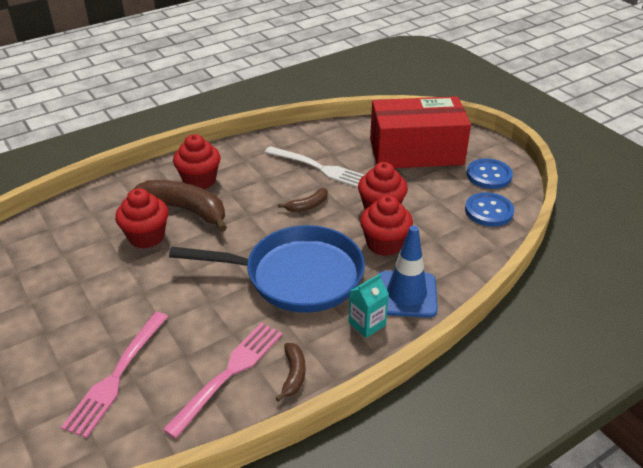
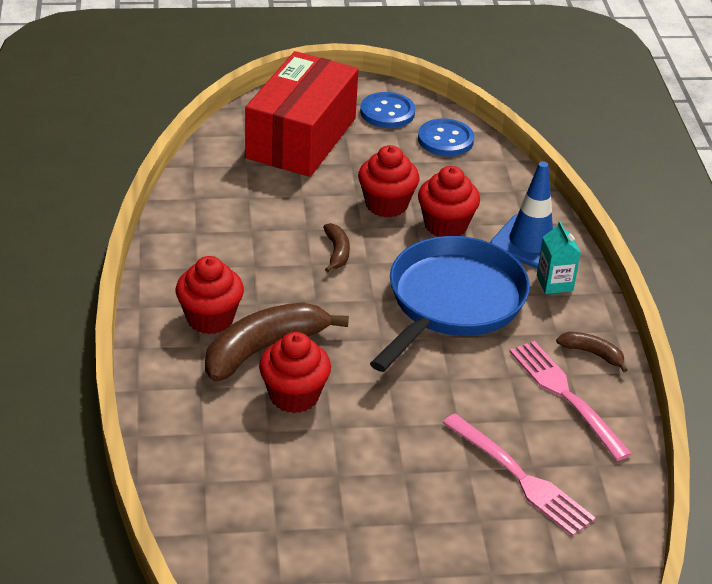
camera: 65 degrees left, 0 degrees up
(319, 168) = (270, 217): white fork -> none

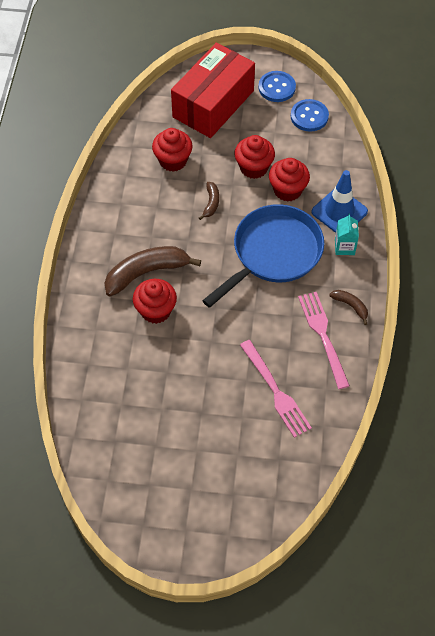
camera: 15 degrees right, 20 degrees up
(210, 319) = (119, 245): red cupcake -> red cupcake (173, 160)

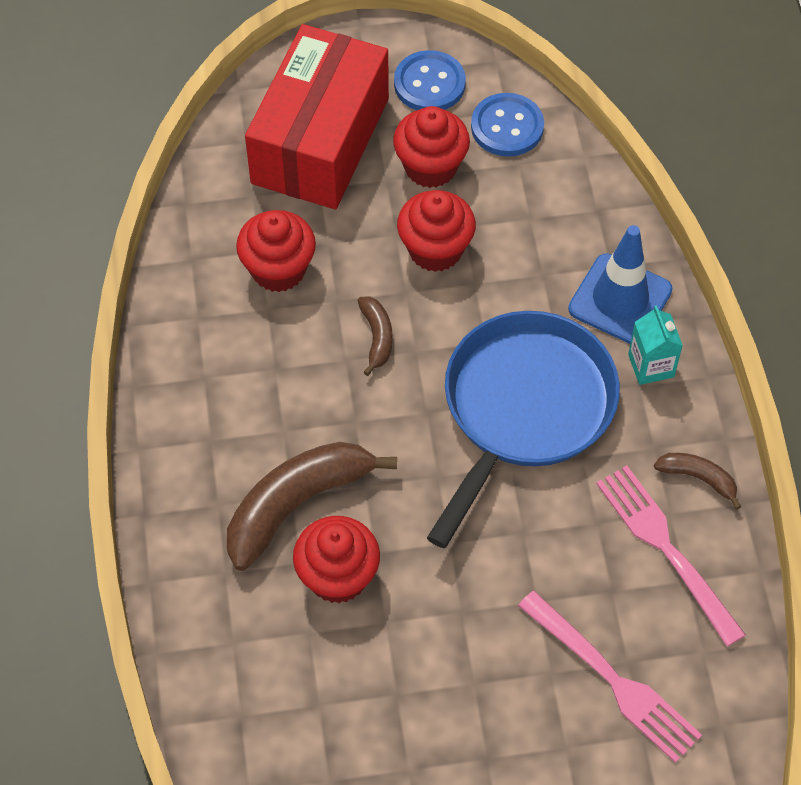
camera: 15 degrees left, 0 degrees up
(287, 190) = (512, 279): red cupcake -> red cupcake (430, 167)

